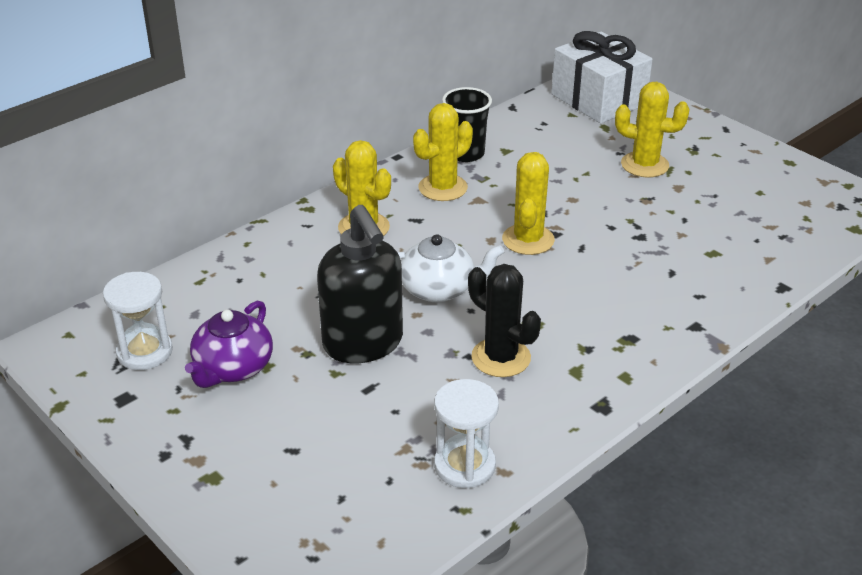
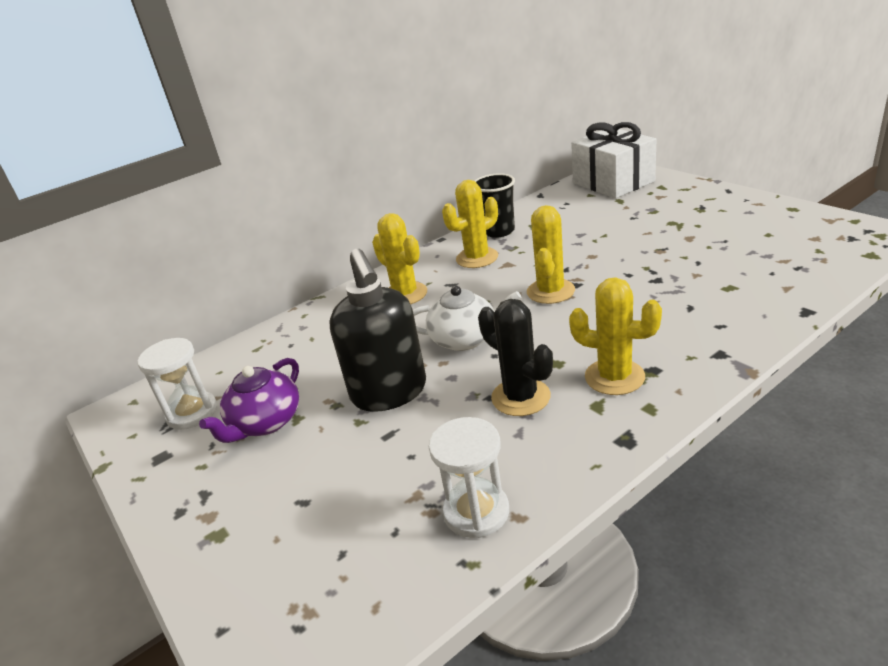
camera: 10 degrees right, 5 degrees down
(644, 165) = (656, 224): yellow cactus -> yellow cactus (614, 377)

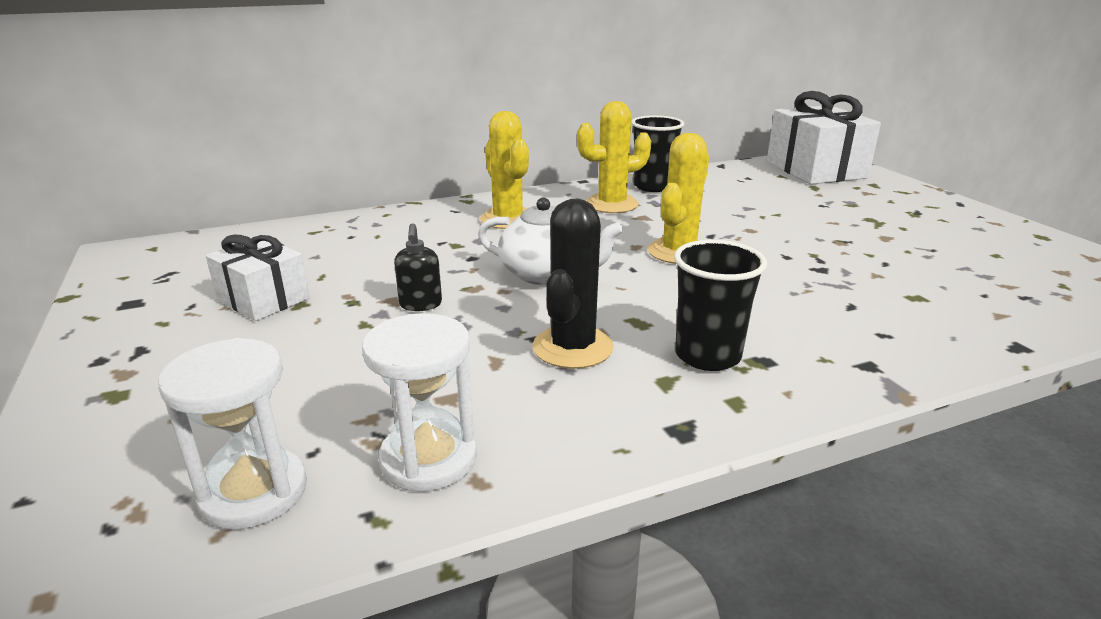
camera: 10 degrees right, 5 degrees down
(192, 413) = (199, 271): white hourglass -> white hourglass (254, 492)
(265, 423) = (263, 299): purple teapot -> white gift
(389, 393) = (420, 305): black soap dispenser -> black soap dispenser, size x0.42
(520, 397) = (572, 347): black cactus -> black cactus turned 45 degrees clockwise
(614, 377) = (707, 356): yellow cactus -> black cup

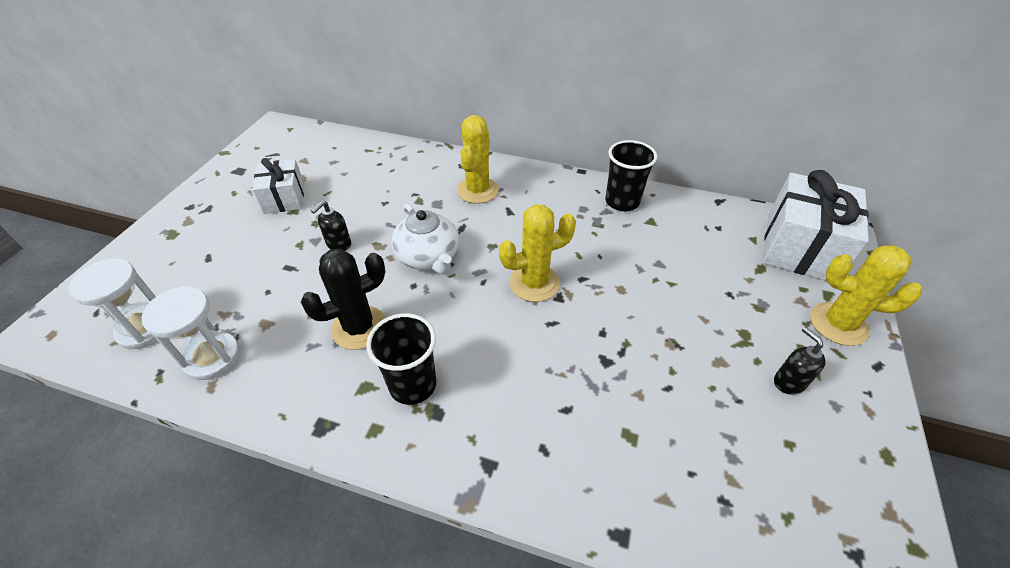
camera: 40 degrees right, 20 degrees up
(611, 204) = (563, 208): yellow cactus -> yellow cactus (838, 324)
(938, 229) = (788, 382): none -> black soap dispenser

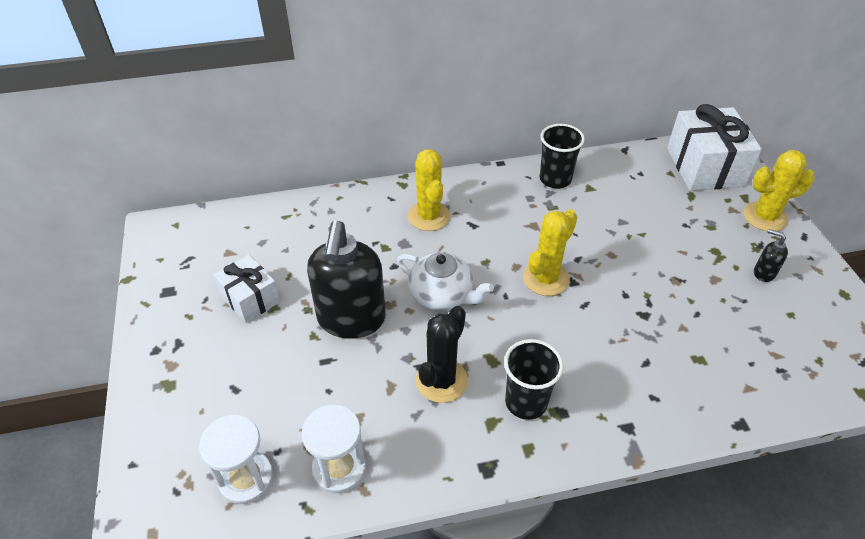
camera: 30 degrees left, 0 degrees up
(338, 244) = (351, 319): black soap dispenser -> black soap dispenser, size x2.41

